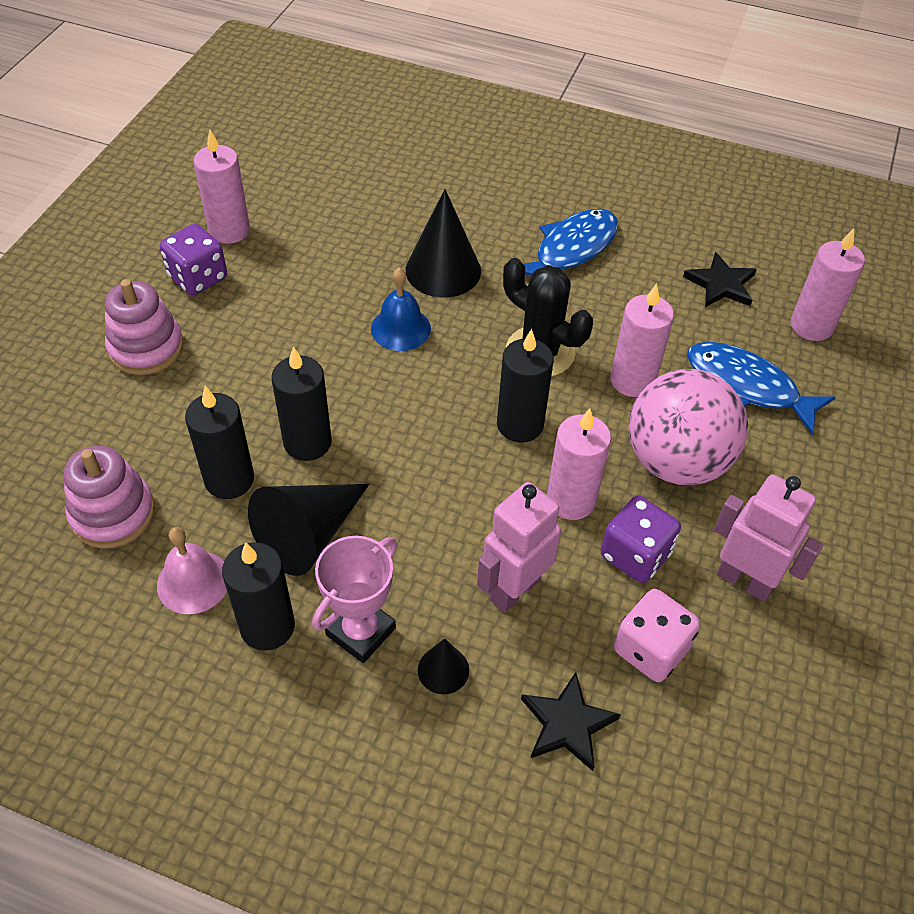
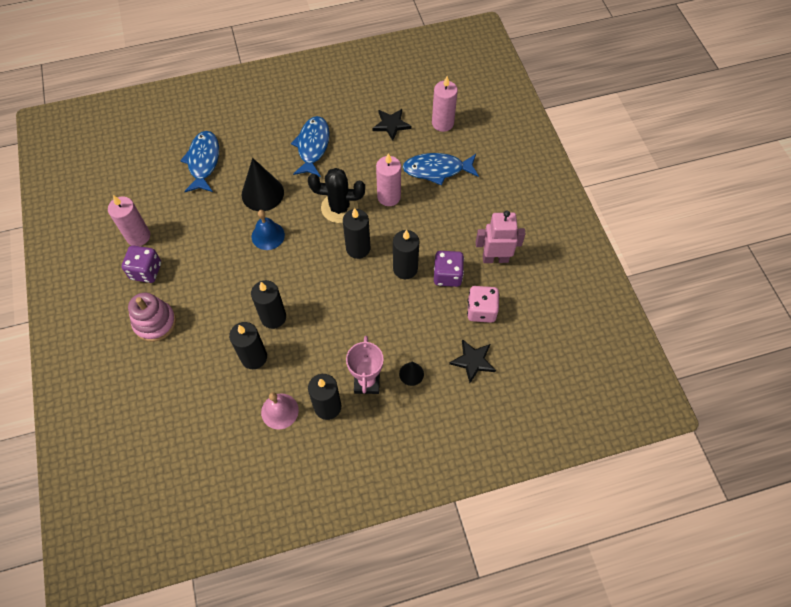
camera: 35 degrees left, 10 degrees up
(113, 514) = (216, 408): pink stacking toy -> none
(309, 535) = (310, 357): black cone -> none
(398, 188) = (203, 161): none -> blue fish
(514, 589) = (412, 322): pink robot -> none
(571, 500) = (405, 269): pink candle -> black candle
(676, 461) = (433, 223): pink ball -> none

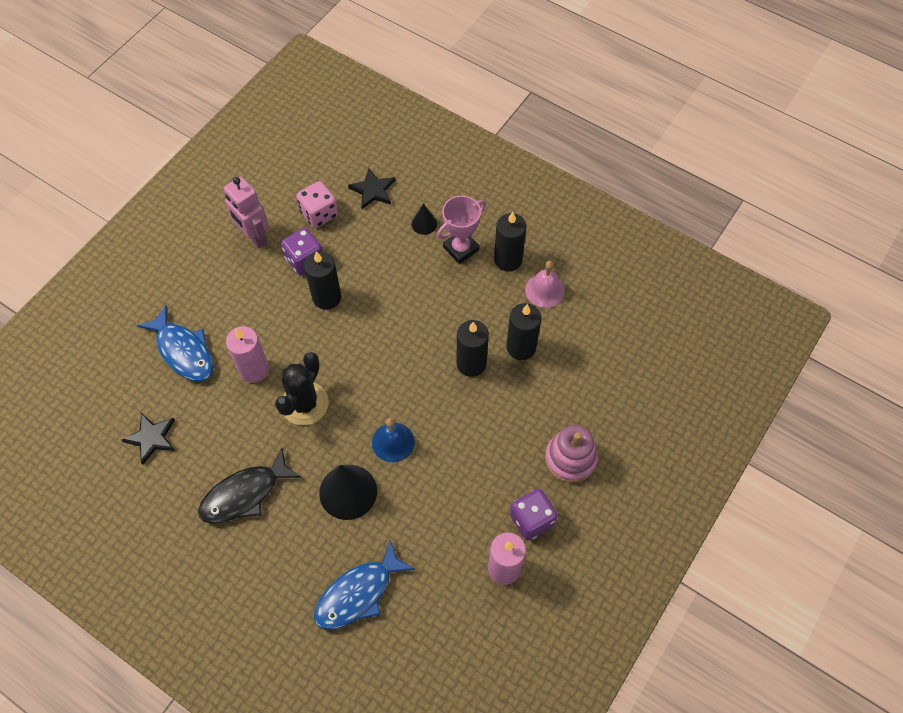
camera: 130 degrees left, 0 degrees up
(312, 146) = (244, 494): blue fish -> black fish
(339, 208) = (304, 403): black cactus -> black cactus turned 60 degrees clockwise
(358, 248) = (338, 351): black candle -> none
(442, 123) = (111, 389): pink candle -> none

